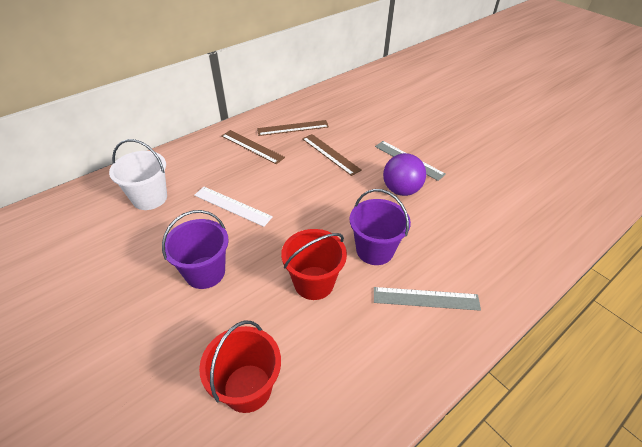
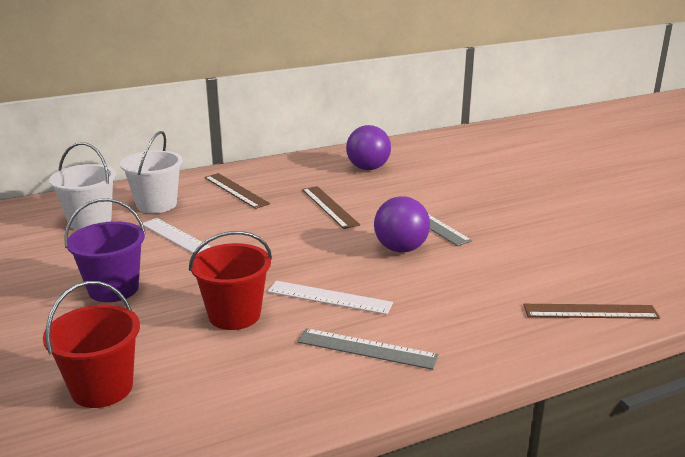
camera: 15 degrees right, 20 degrees down
(196, 171) = (156, 204): none -> white bucket
(293, 128) = (297, 179): brown ruler -> brown ruler (590, 311)
(339, 110) = (368, 168): none -> purple ball
(374, 250) = (329, 297): purple bucket -> white ruler

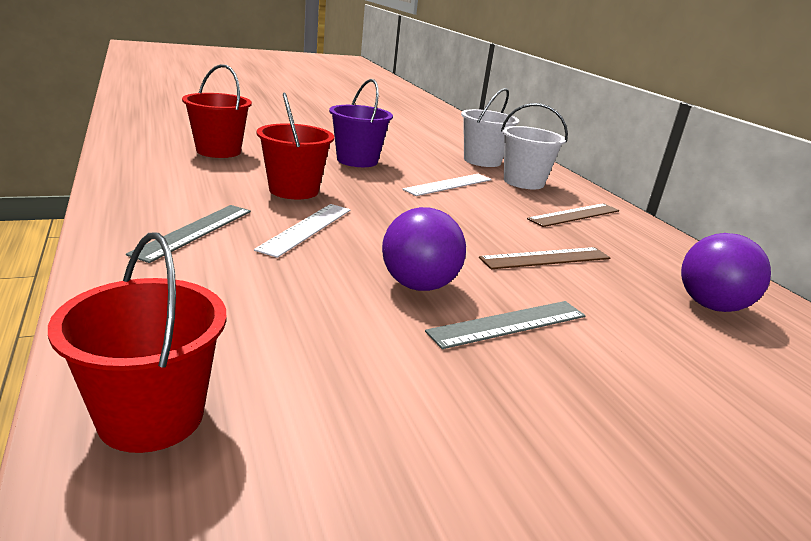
camera: 90 degrees right, 0 degrees up
(590, 311) = (151, 416): brown ruler -> red bucket

